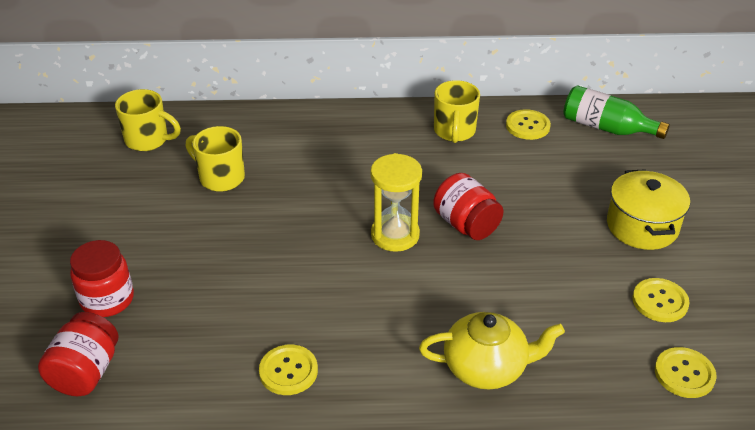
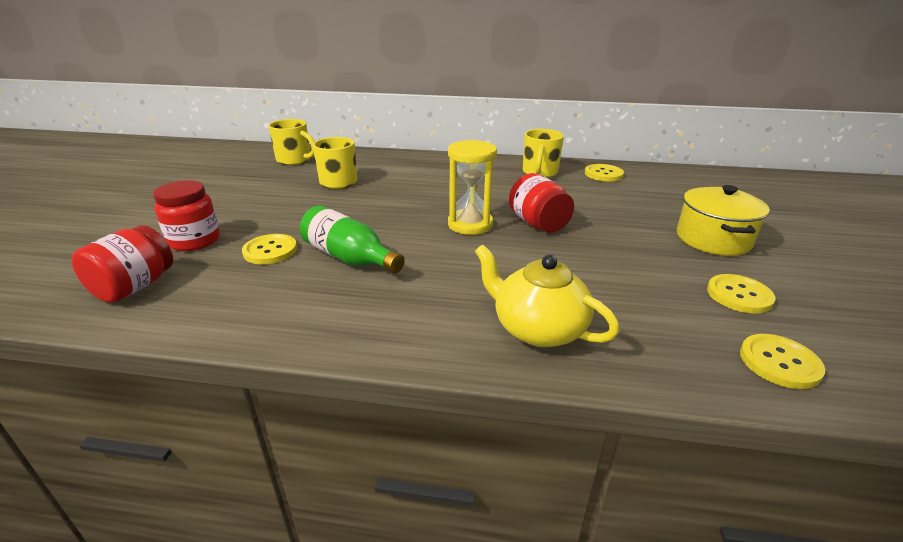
camera: 10 degrees right, 10 degrees down
(288, 371) = (325, 308): yellow button -> yellow button (270, 251)
(486, 367) = (537, 329): yellow teapot -> yellow teapot turned 150 degrees counterclockwise
(606, 128) = (674, 180): green bottle -> green bottle (349, 258)

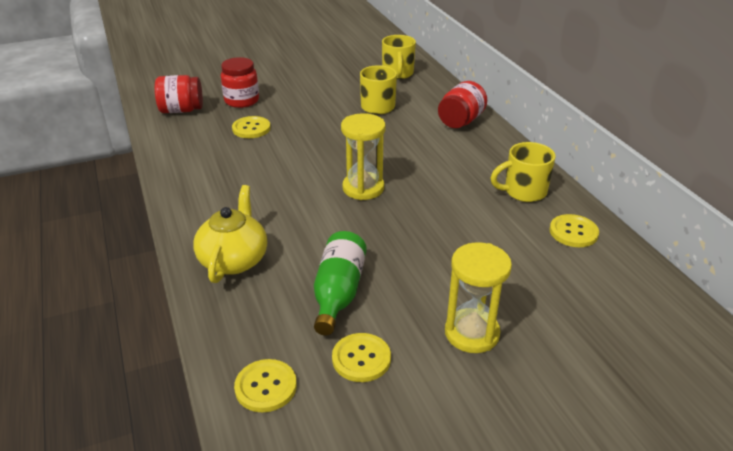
camera: 60 degrees right, 5 degrees up
(349, 258) = (266, 158): green bottle -> green bottle (338, 293)
(538, 224) = (399, 220): red jar -> red jar (460, 121)
(713, 239) = (471, 333): yellow pot -> yellow hourglass

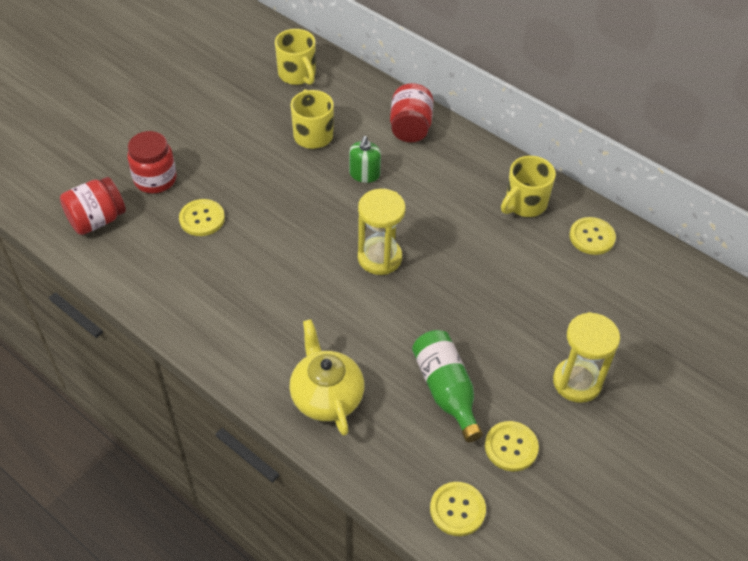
camera: 30 degrees left, 15 degrees up
(398, 137) = (364, 174): none -> green soap dispenser

